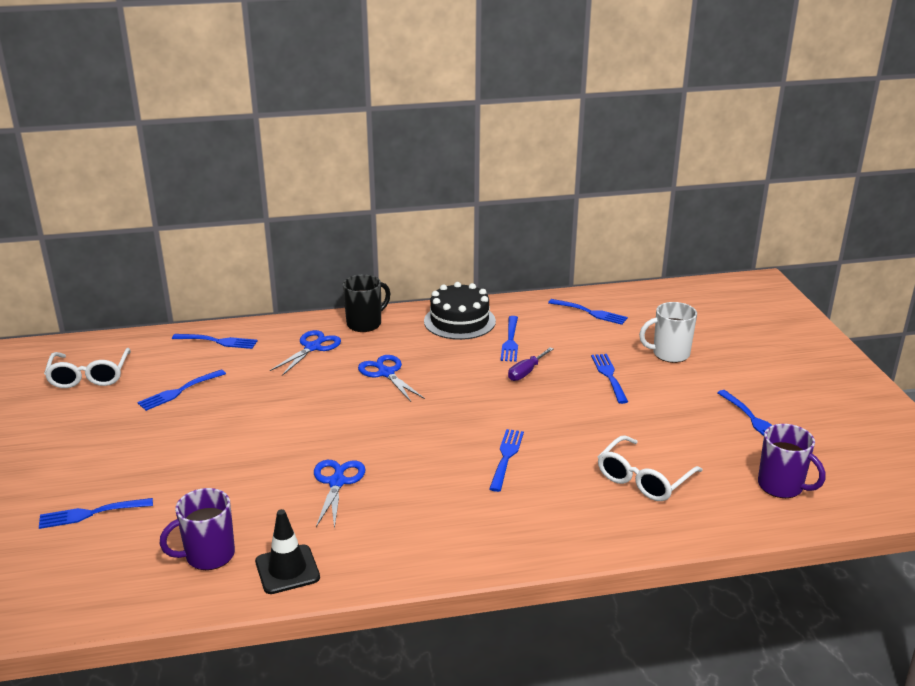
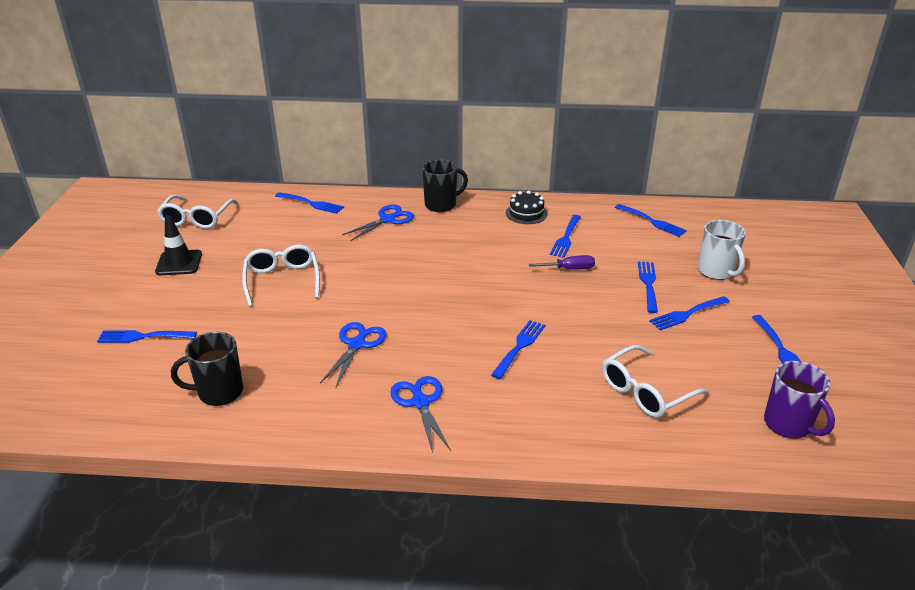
camera: 15 degrees right, 5 degrees up
(179, 391) = (261, 242): blue fork -> blue fork (687, 314)
(208, 555) = (219, 392): purple mug -> black mug
(224, 429) = (282, 280): none -> white glasses
(287, 569) = (279, 418): black traffic cone -> black traffic cone (179, 263)
(386, 373) = (441, 251): blue scissors -> blue scissors (420, 402)
(459, 321) = (526, 213): black cake -> black cake, size x0.63
(526, 372) = (569, 269): purple screwdriver -> purple screwdriver turned 150 degrees counterclockwise
(669, 354) = (716, 271): white mug -> white mug turned 120 degrees counterclockwise

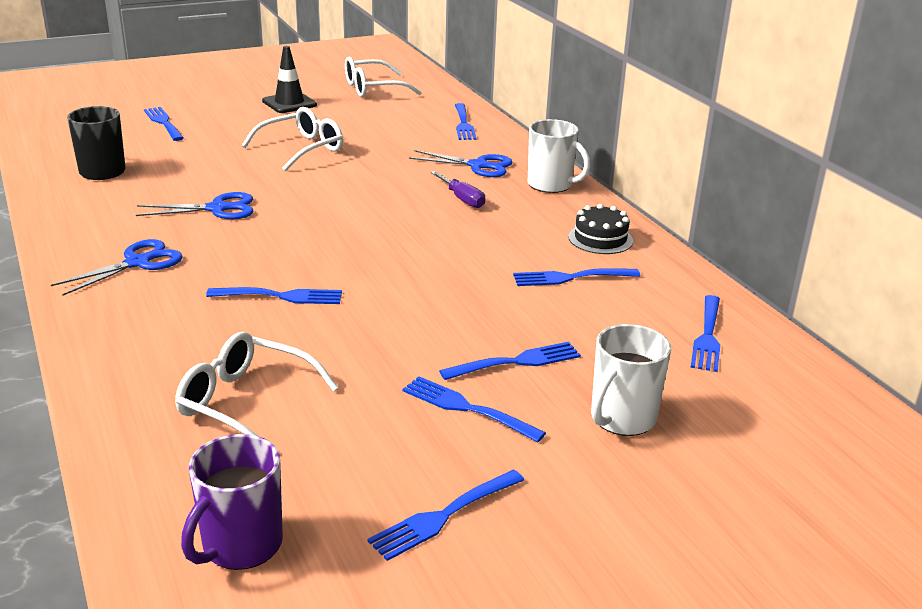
camera: 60 degrees right, 5 degrees down
(441, 205) = (551, 185): black mug -> white mug
(569, 269) = (492, 295): purple screwdriver -> purple screwdriver (462, 199)

